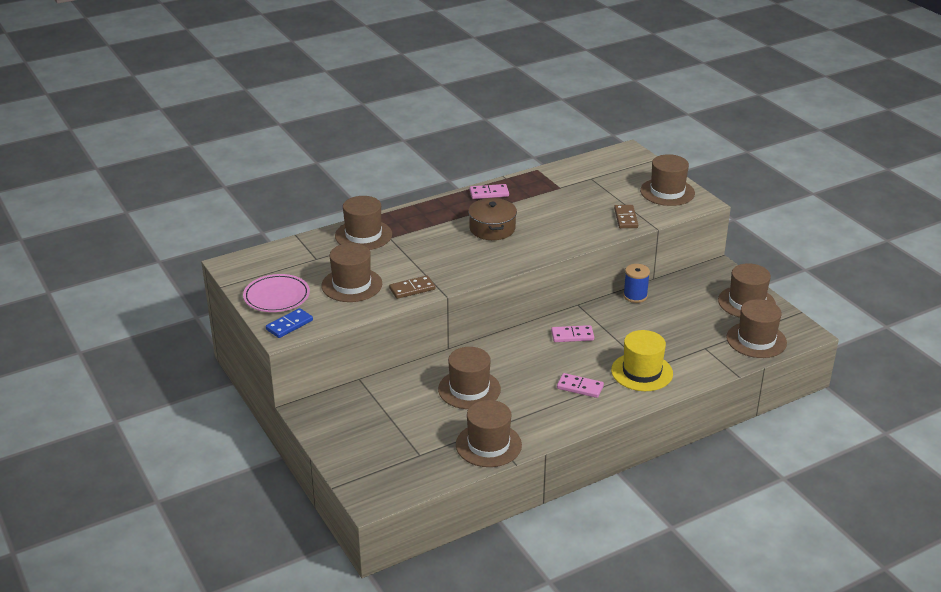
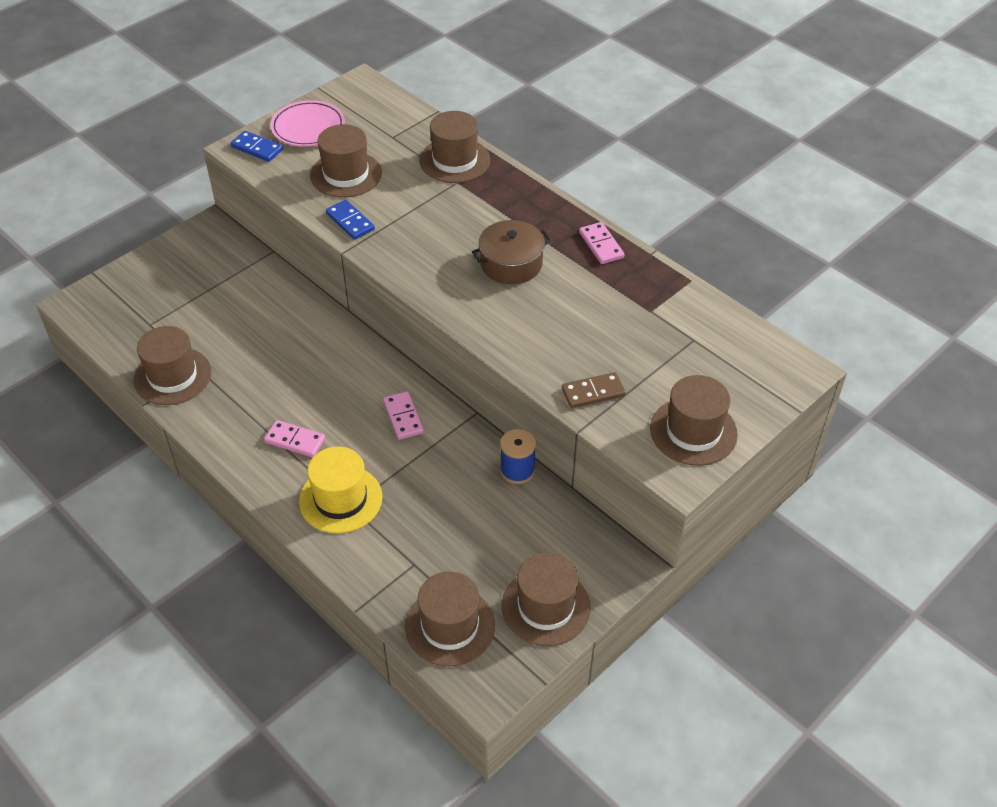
camera: 75 degrees right, 15 degrees up
(412, 289) = (350, 222): brown domino -> blue domino
(469, 389) = (271, 341): brown hat -> none
(580, 387) = (295, 440): pink domino -> pink domino turned 75 degrees counterclockwise

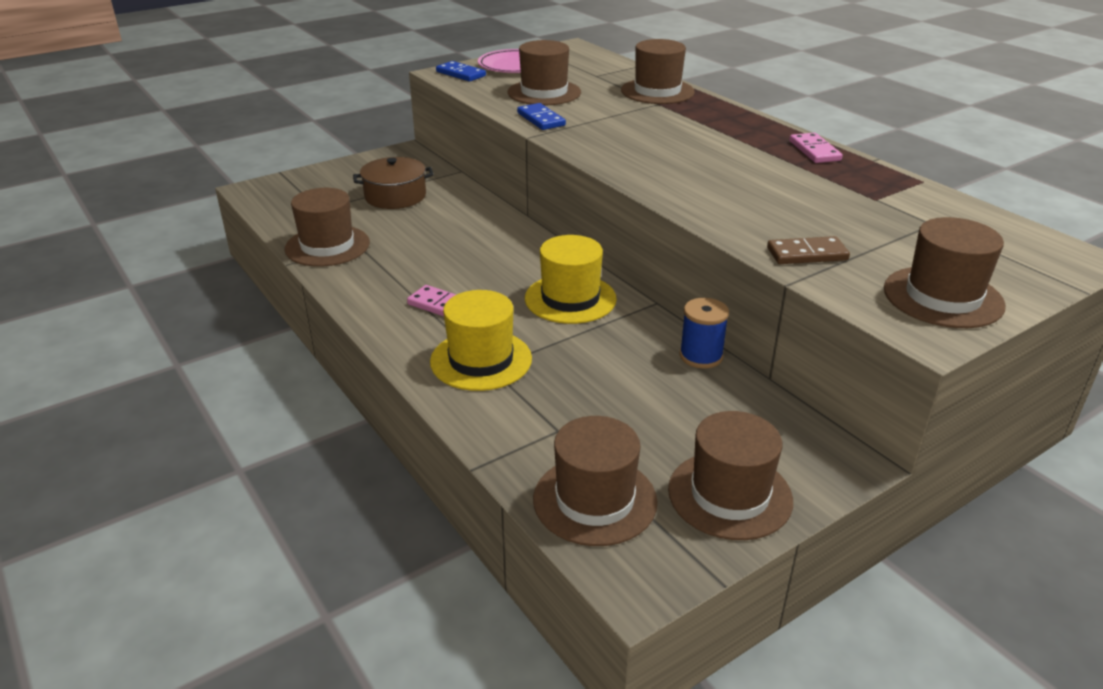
camera: 10 degrees right, 15 degrees down
(403, 417) = (570, 299): pink domino -> yellow hat
(511, 263) = (711, 156): brown pot -> brown pot (395, 196)

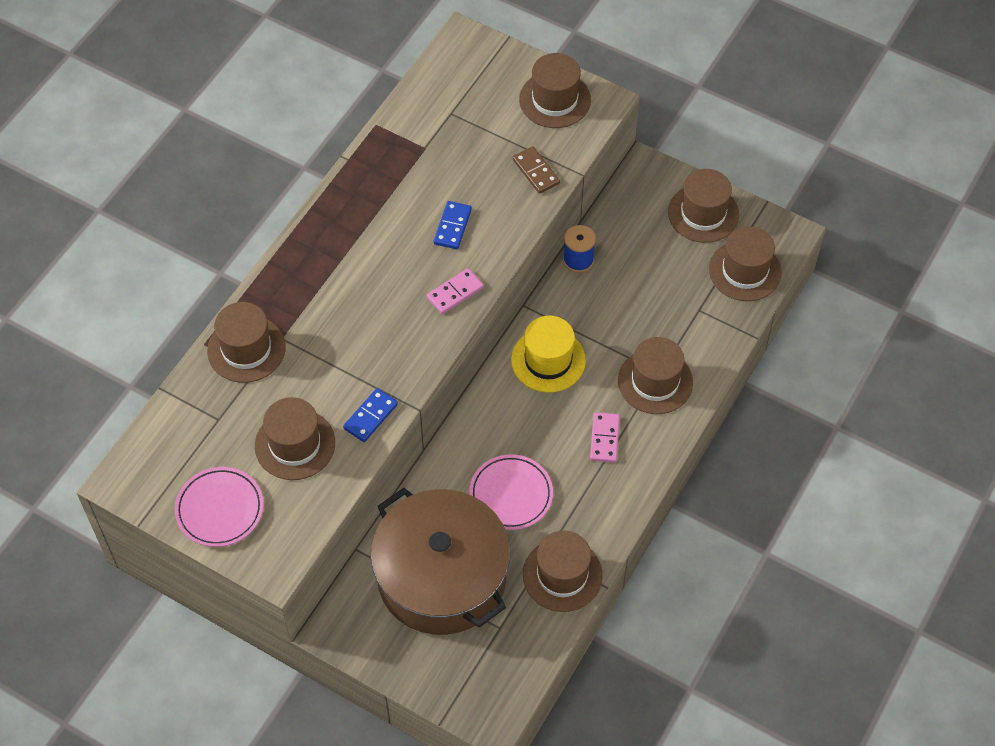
camera: 115 degrees left, 25 degrees up
(395, 196) = (442, 576): brown pot -> brown pot, size x2.00
(436, 242) = (511, 494): none -> pink plate
(460, 74) = (270, 549): blue domino -> blue domino (453, 227)
(481, 360) = (655, 381): yellow hat -> brown hat
(814, 151) = (347, 198): pink domino -> pink domino (455, 293)

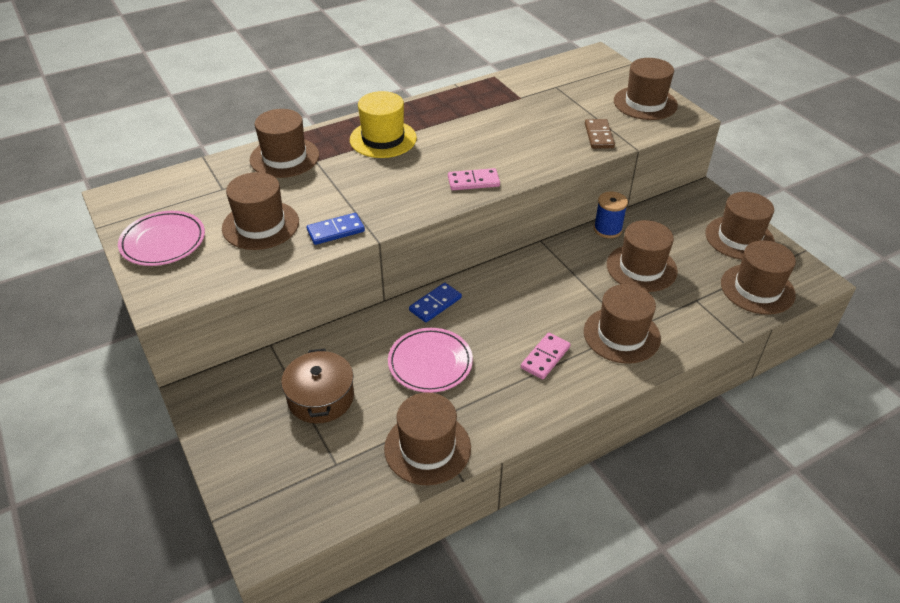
camera: 30 degrees right, 15 degrees down
(442, 576) = (321, 397): brown pot -> brown pot, size x0.50
(453, 227) = (505, 144): blue domino -> blue domino (435, 304)
(548, 360) = (535, 283): yellow hat -> yellow hat (383, 139)
(633, 295) = (641, 268): none -> brown hat

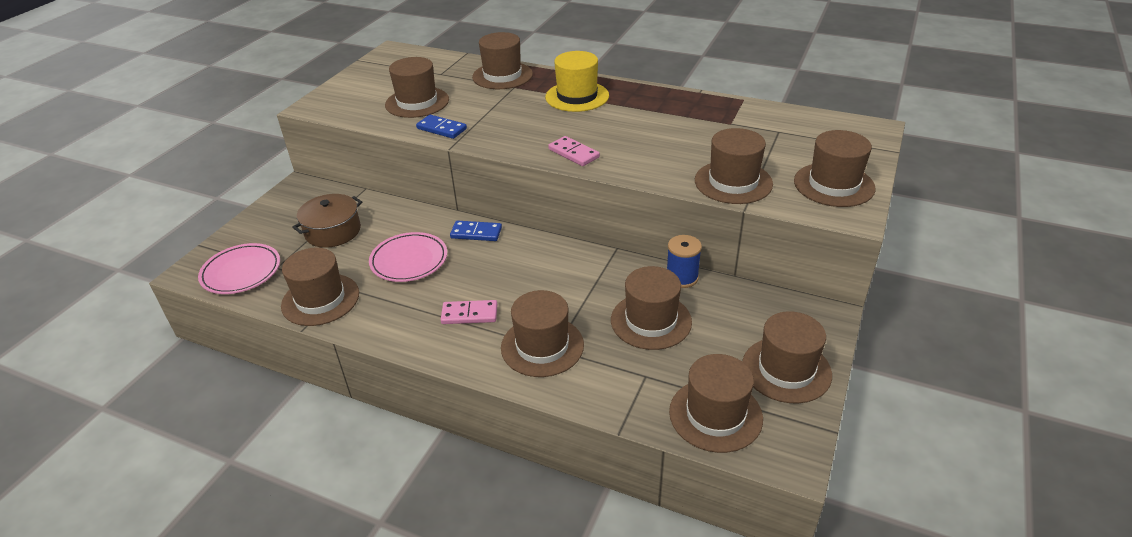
camera: 55 degrees right, 5 degrees down
(163, 242) = (364, 83): pink plate -> pink plate (241, 272)
(599, 136) = (733, 182): brown domino -> brown hat

